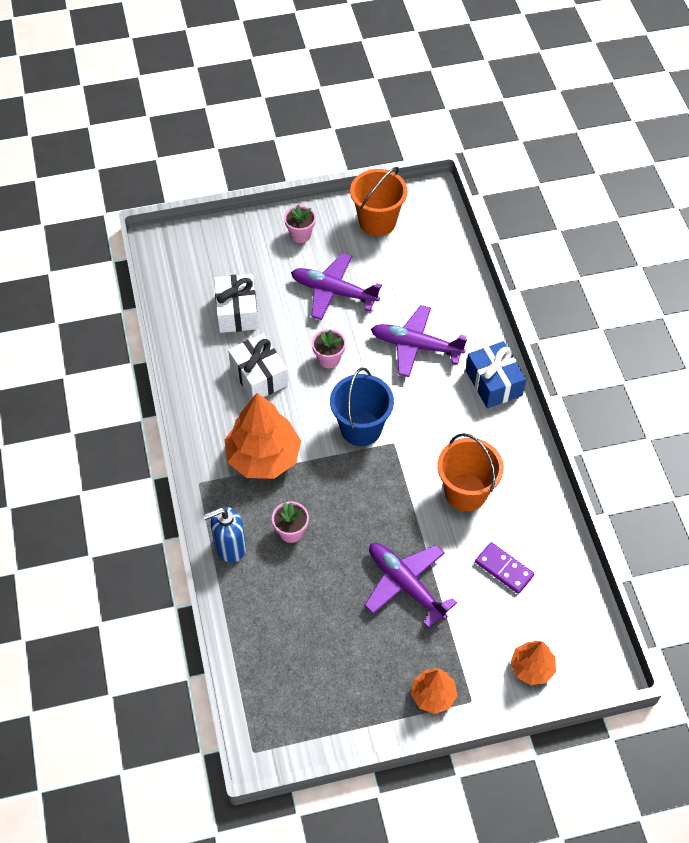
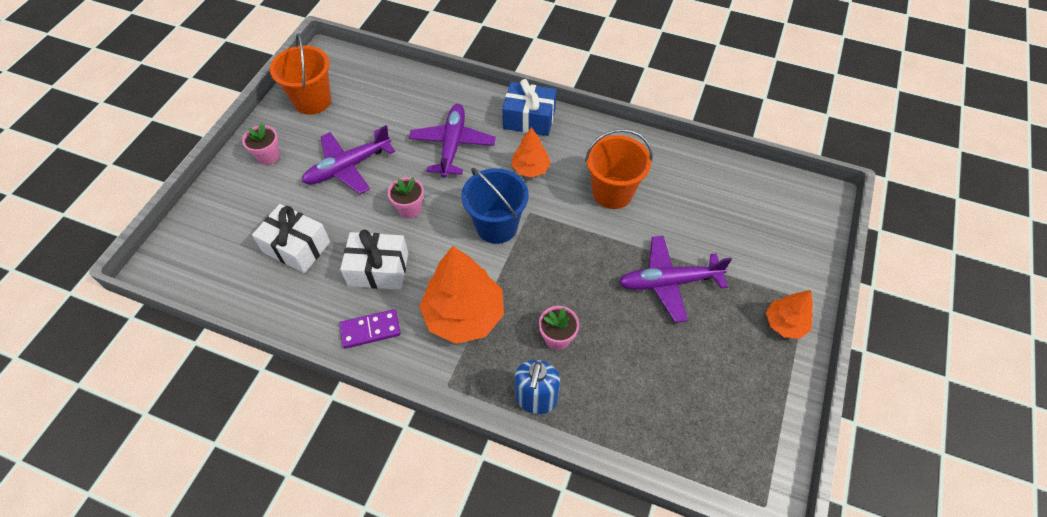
camera: 55 degrees left, 0 degrees up
(416, 346) = (452, 145): purple plane -> purple plane turned 135 degrees clockwise
(504, 569) = (698, 208): purple domino -> purple domino (370, 330)
(532, 668) = (797, 242): orange tree -> orange tree (530, 168)

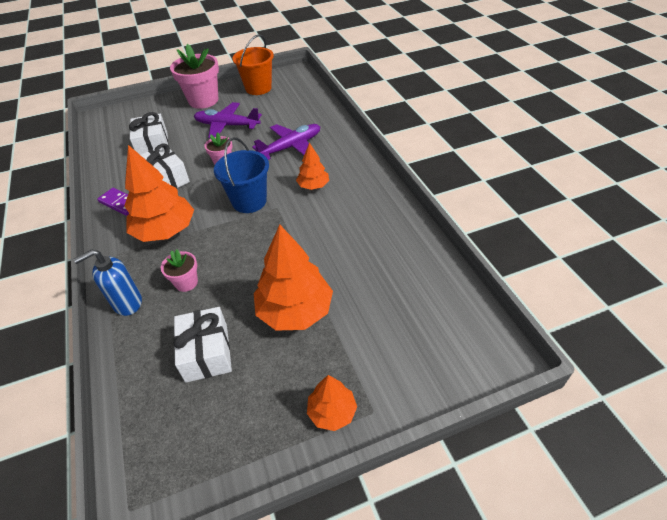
camera: 50 degrees right, 10 degrees down
(268, 156) = (203, 100): pink flower pot -> pink flower pot, size x1.98
(529, 119) = (353, 160): blue gift -> none
(612, 192) = (341, 232): orange bucket -> none
(657, 369) = (207, 353): none -> white gift
(669, 282) = (295, 311): purple plane -> orange tree

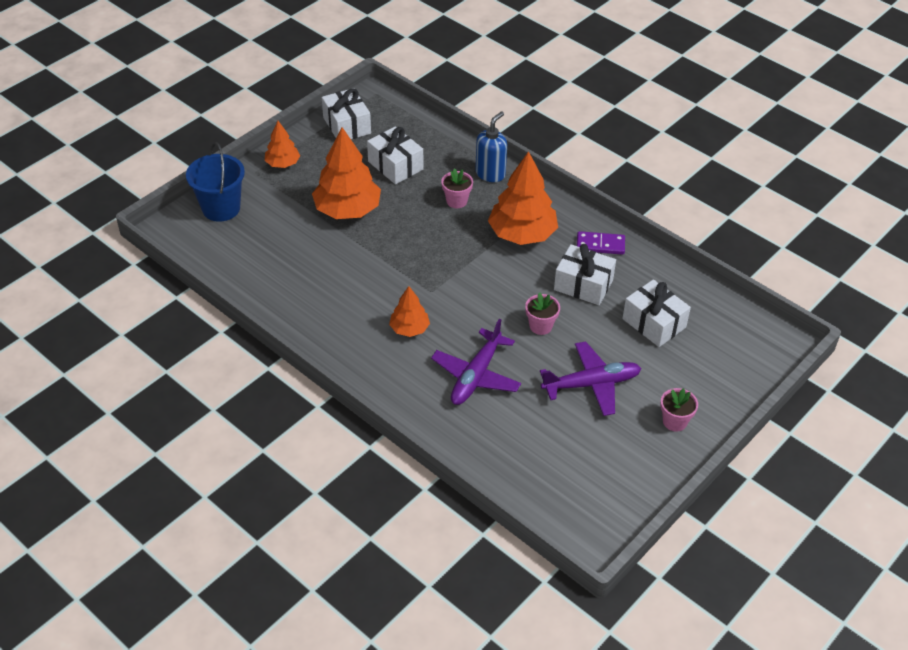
camera: 150 degrees right, 0 degrees up
(203, 100) = (674, 421): pink flower pot -> pink flower pot, size x0.51
(214, 452) = (347, 125): none -> white gift
(249, 201) = (466, 289): blue bucket -> blue bucket (221, 208)
(258, 88) = (617, 477): orange bucket -> none

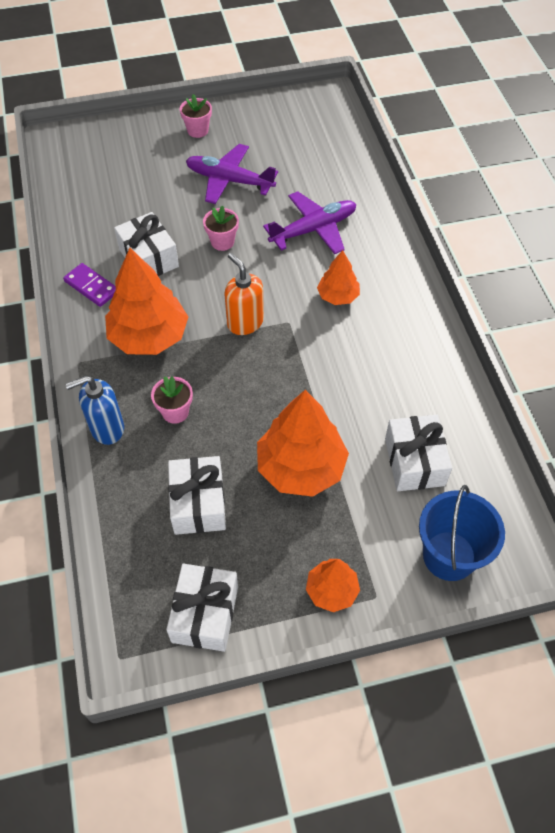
camera: 145 degrees left, 10 degrees up
(463, 275) = (245, 322): none -> orange soap dispenser
(654, 323) = (129, 199): white gift -> white gift (414, 462)

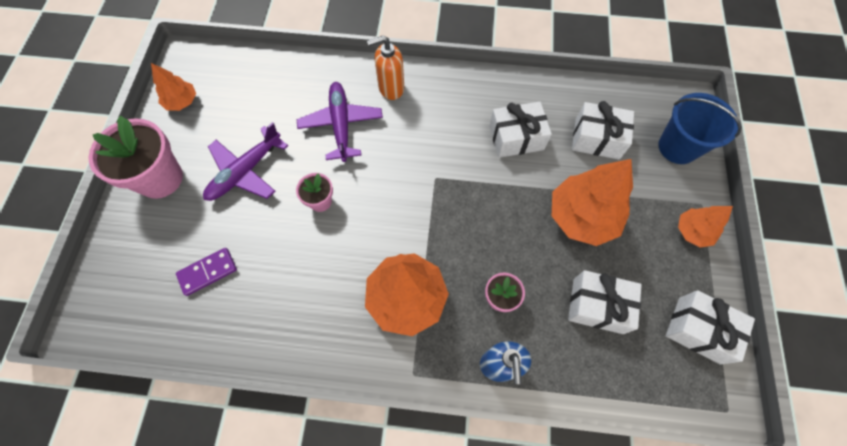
camera: 70 degrees left, 10 degrees up
(91, 286) = (321, 337): purple domino -> purple domino (208, 272)
(149, 258) = (309, 272): white gift -> white gift (516, 138)
(197, 130) = (160, 178): pink flower pot -> pink flower pot, size x1.98
(245, 322) = (422, 212): orange soap dispenser -> orange soap dispenser (391, 88)
(338, 296) = (423, 133): orange tree -> orange tree (182, 102)

